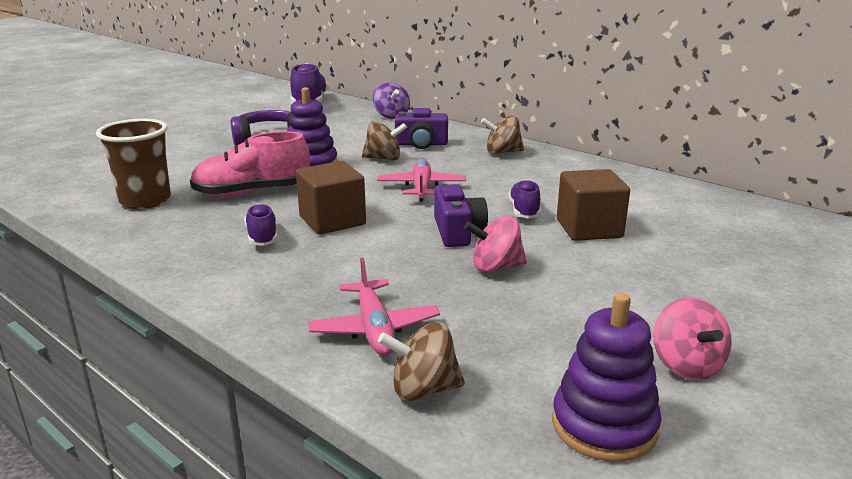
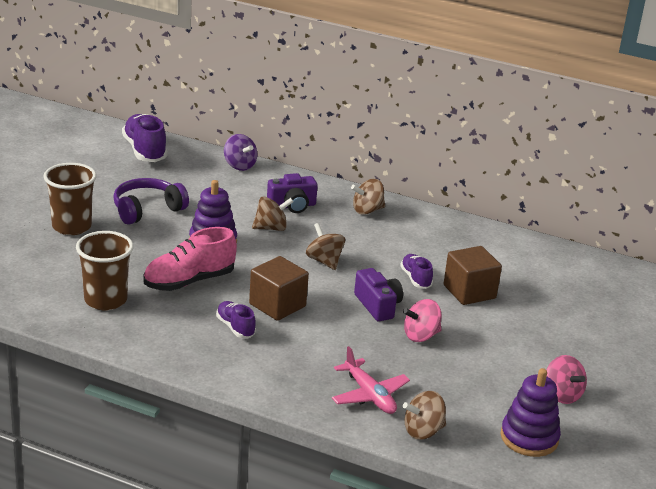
camera: 20 degrees left, 5 degrees up
(182, 145) = (72, 227): none -> brown cup
(421, 188) = (324, 261): pink plane -> brown spinning top

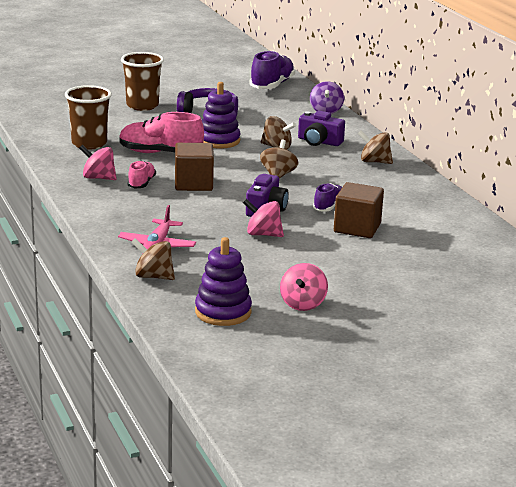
camera: 45 degrees right, 5 degrees down
(187, 340) = (98, 178): none -> pink spinning top
(235, 327) = (141, 183): purple shoe -> pink shoe

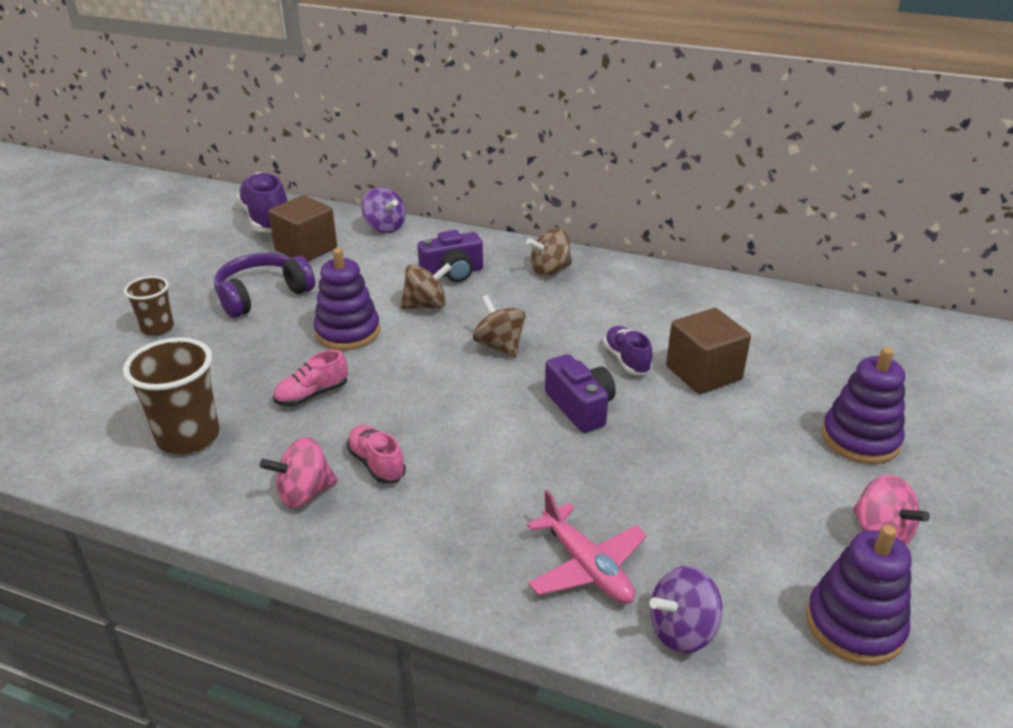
camera: 45 degrees left, 10 degrees up
(142, 106) = (157, 328): brown cup -> brown cup, size x0.61
(153, 276) = (682, 631): brown spinning top -> purple spinning top
(160, 153) = (312, 395): pink shoe -> pink shoe, size x0.56
(193, 183) = (437, 420): brown cube -> brown cube (306, 249)
(263, 234) = (648, 450): pink spinning top -> none
(377, 281) = (860, 439): none -> purple stacking toy

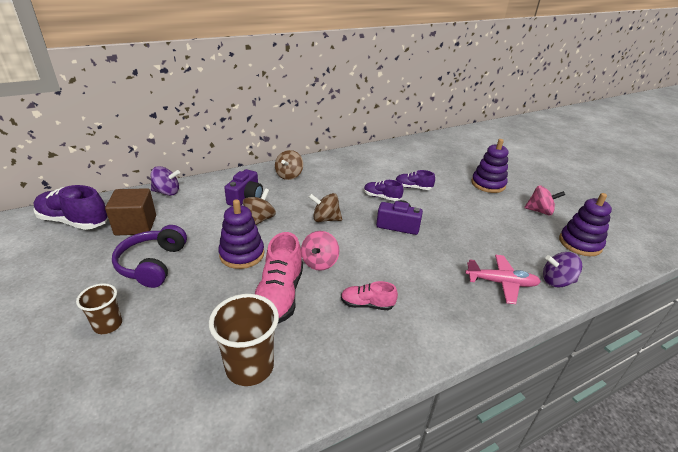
camera: 50 degrees left, 0 degrees up
(304, 493) = (361, 343): pink spinning top -> pink spinning top (319, 262)
(312, 395) = (279, 296): pink shoe -> pink shoe, size x1.78
(682, 631) = (556, 281): purple spinning top -> purple spinning top turned 75 degrees clockwise
(703, 373) = (413, 187): brown cube -> purple shoe

